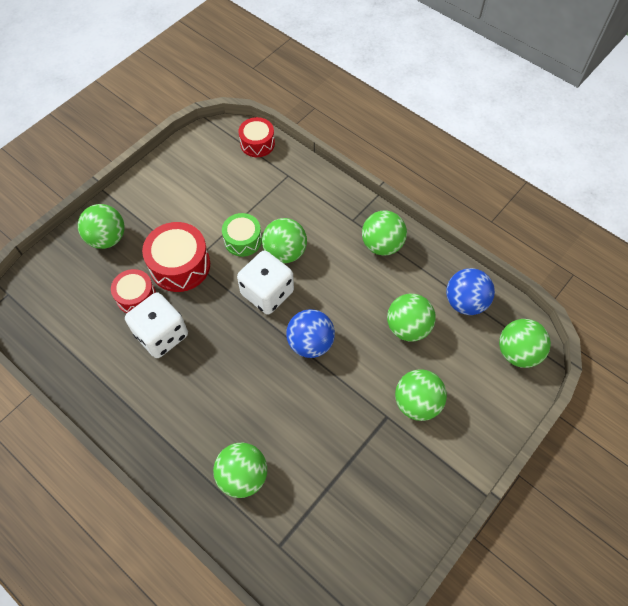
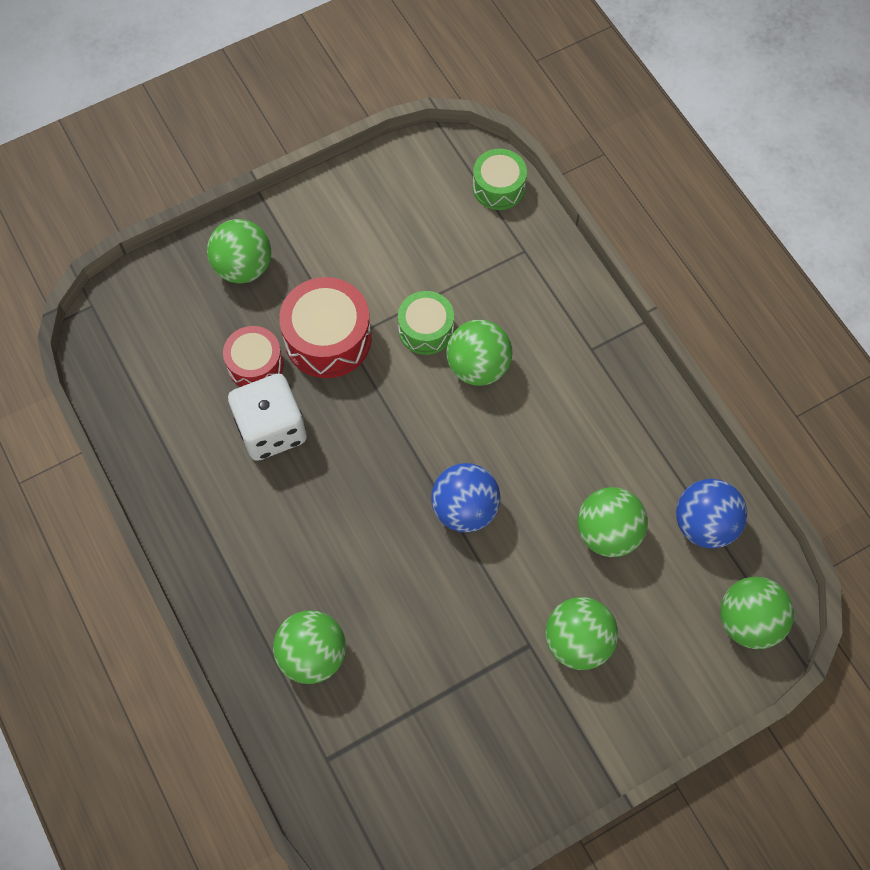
camera: 20 degrees right, 5 degrees up
(257, 143) = (498, 187): red drum -> green drum
(267, 293) = (432, 418): white dice -> none
(382, 245) = (619, 400): green ball -> none

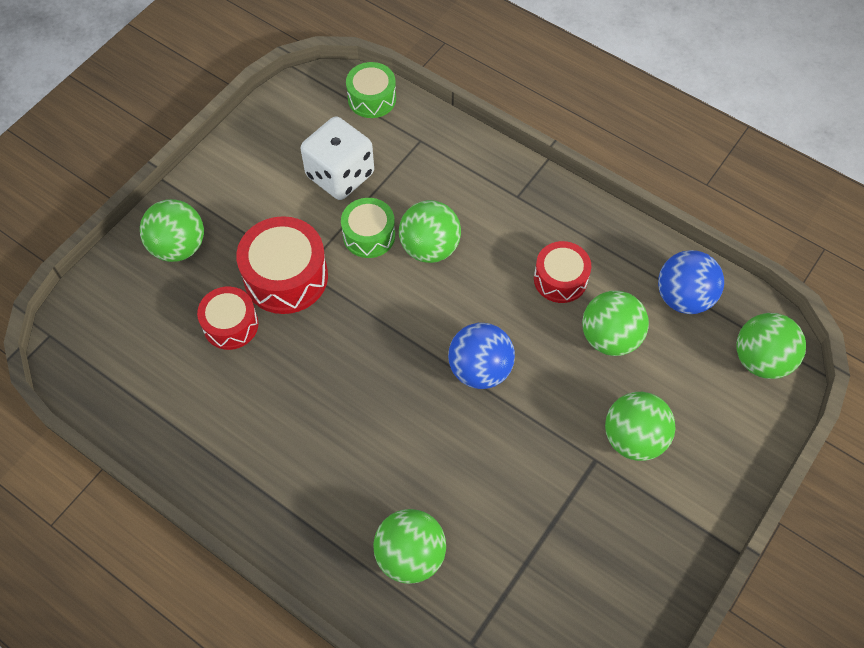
camera: 25 degrees left, 5 degrees down
(271, 429) = (273, 374): white dice -> white dice (340, 175)
(590, 453) = (560, 279): none -> red drum

